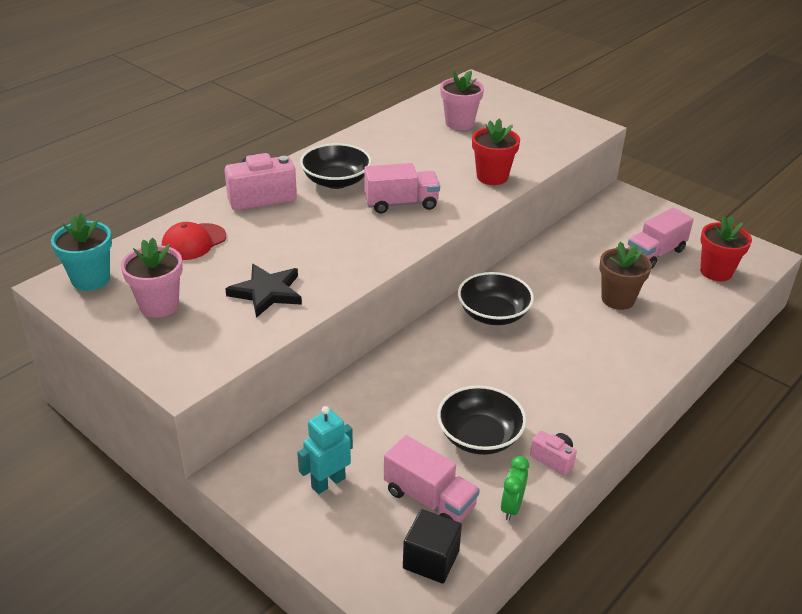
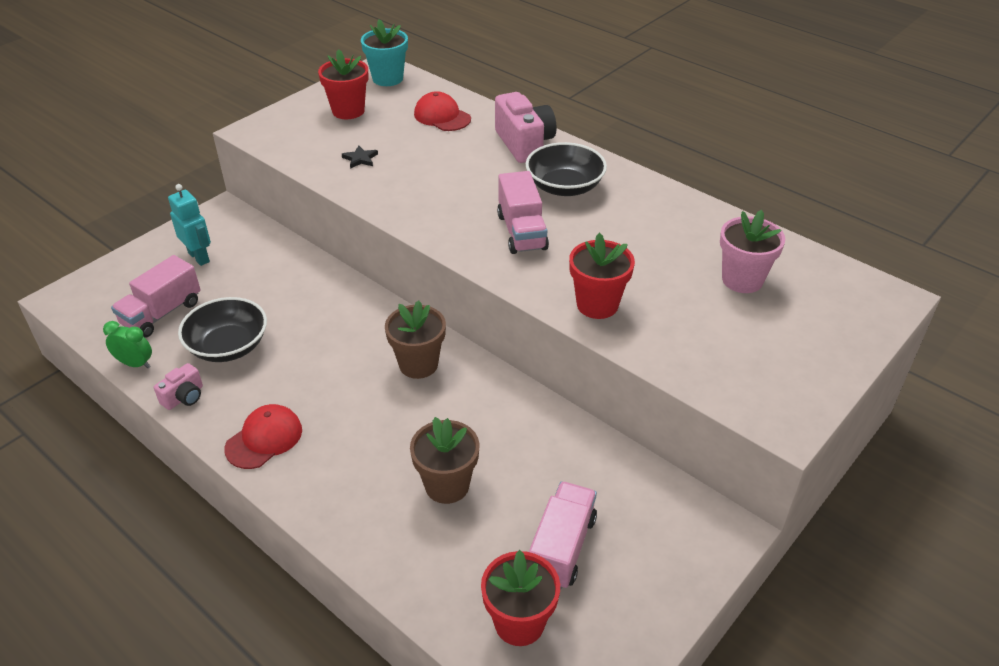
camera: 90 degrees right, 5 degrees up
(159, 305) = (348, 111): pink flower pot -> red flower pot
(267, 292) = (360, 159): black star -> black star, size x0.51
(431, 559) = (98, 314): black cube -> none
(493, 314) = (418, 364): black bowl -> brown flower pot
(594, 398) = (264, 439): none -> red cap
(655, 253) = (562, 548): pink truck -> pink truck turned 60 degrees clockwise

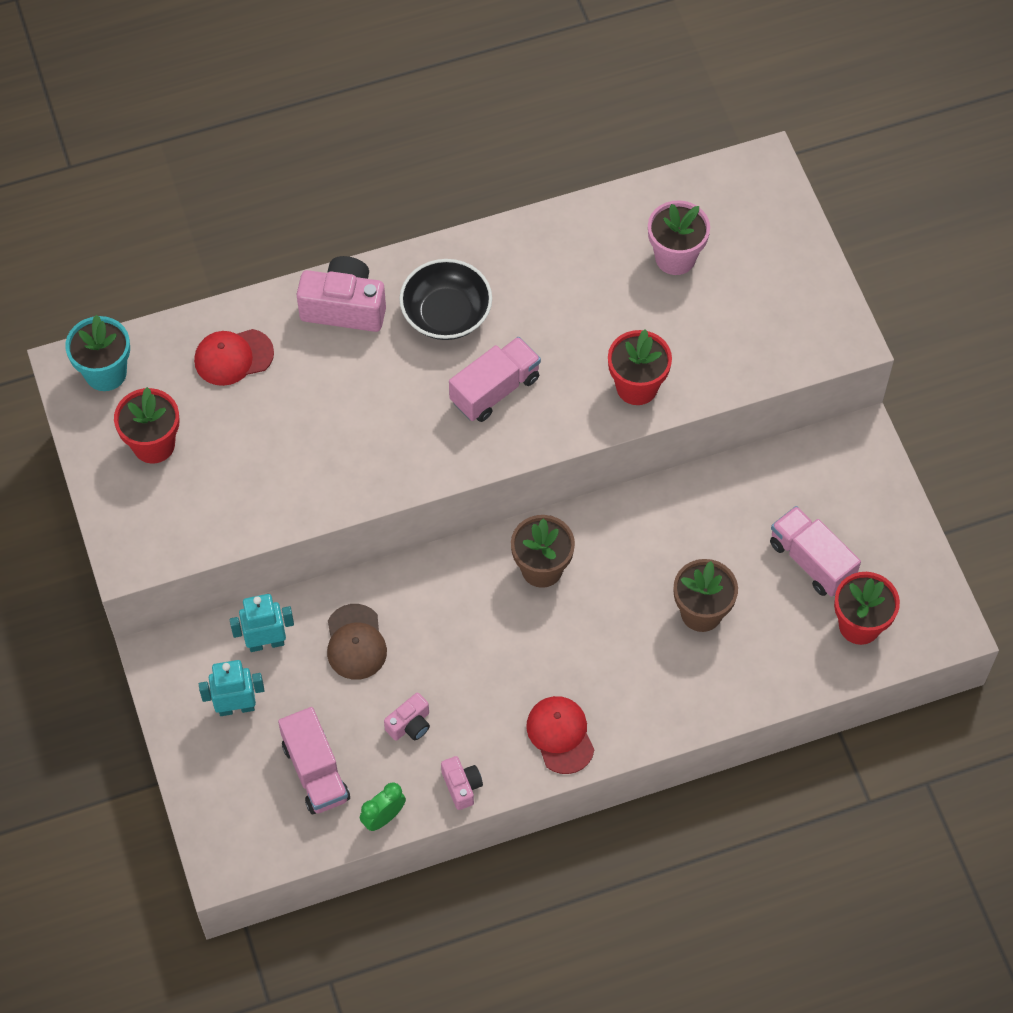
camera: 60 degrees left, 20 degrees up
(228, 346) = (410, 725): black bowl -> pink camera
(260, 251) = (266, 643): none -> turquoise robot
(286, 292) = (355, 642): none -> brown cap
(360, 159) = (266, 474): black star -> none
(521, 232) = (495, 390): pink truck -> pink truck turned 60 degrees counterclockwise

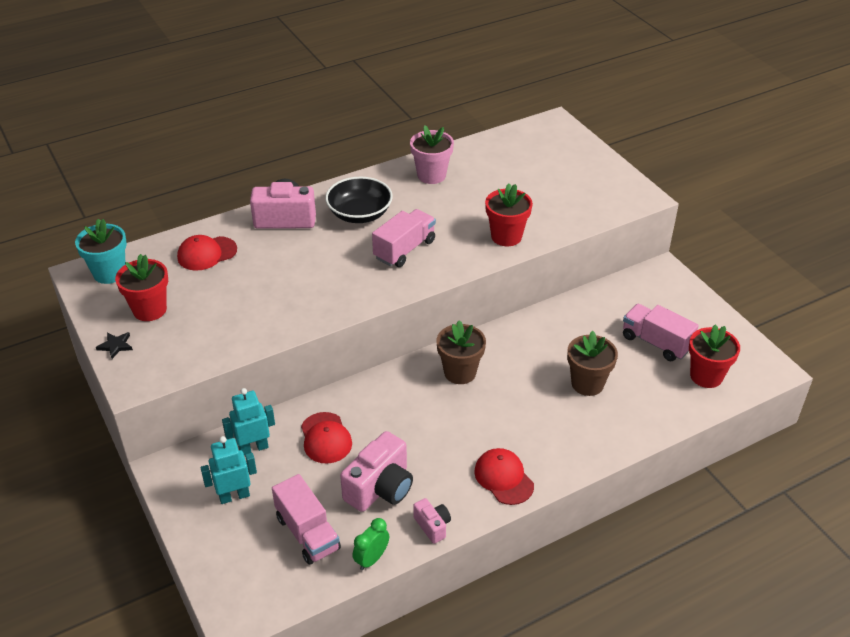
camera: 10 degrees left, 20 degrees down
(109, 497) = (115, 346): none -> black star
(355, 642) = (325, 438): brown cap -> red cap
(410, 725) = (380, 488): pink camera -> pink camera, size x1.89
(675, 257) = (511, 170): pink flower pot -> pink flower pot (431, 175)

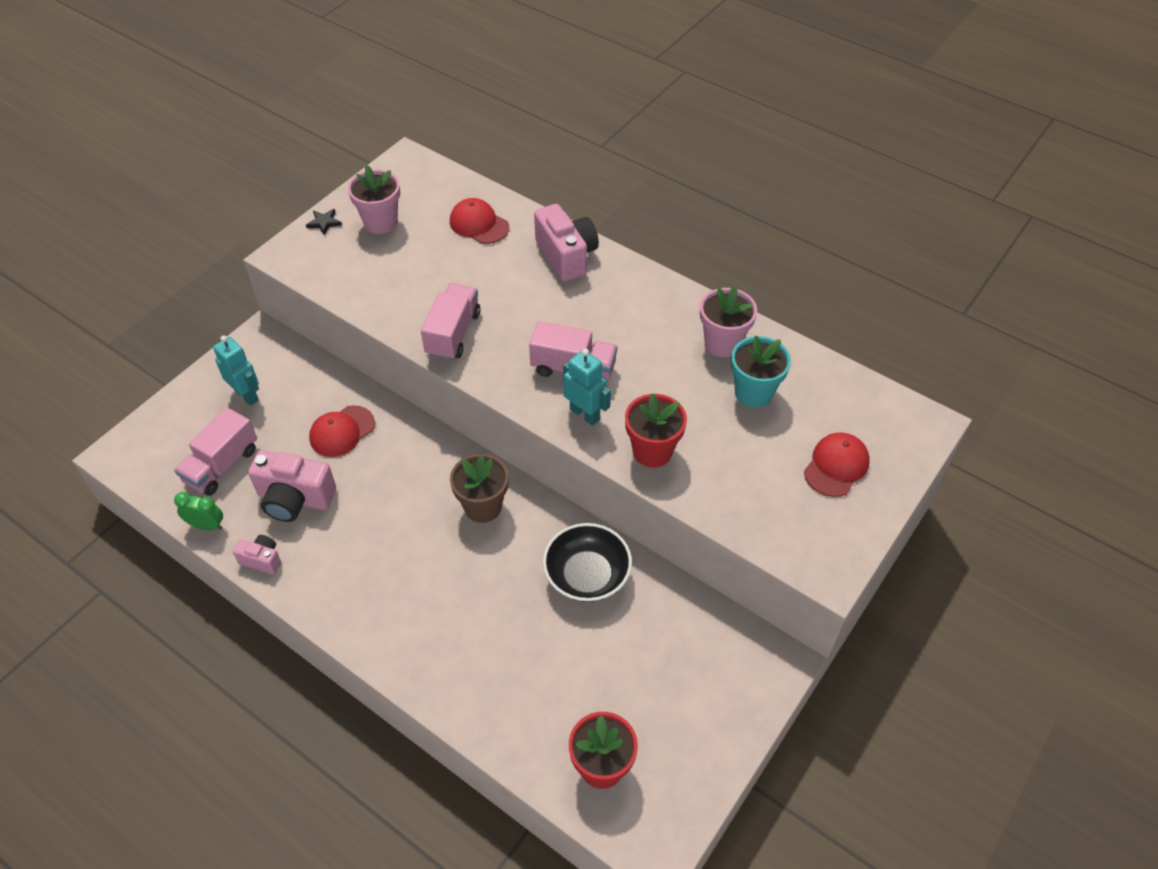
camera: 65 degrees right, 10 degrees up
(109, 273) = (416, 175): turquoise flower pot -> turquoise flower pot (753, 393)
(150, 310) = (380, 222): red flower pot -> pink flower pot
(253, 448) = (308, 384): turquoise robot -> turquoise robot (585, 414)
(359, 214) = (611, 309): black bowl -> black bowl (587, 575)
(432, 526) = (262, 559): pink camera -> pink camera turned 105 degrees counterclockwise
(503, 478) = (346, 599): red cap -> red cap (836, 466)
(587, 384) = (524, 636): brown flower pot -> none
(656, 343) = (633, 691): pink truck -> pink truck (453, 334)

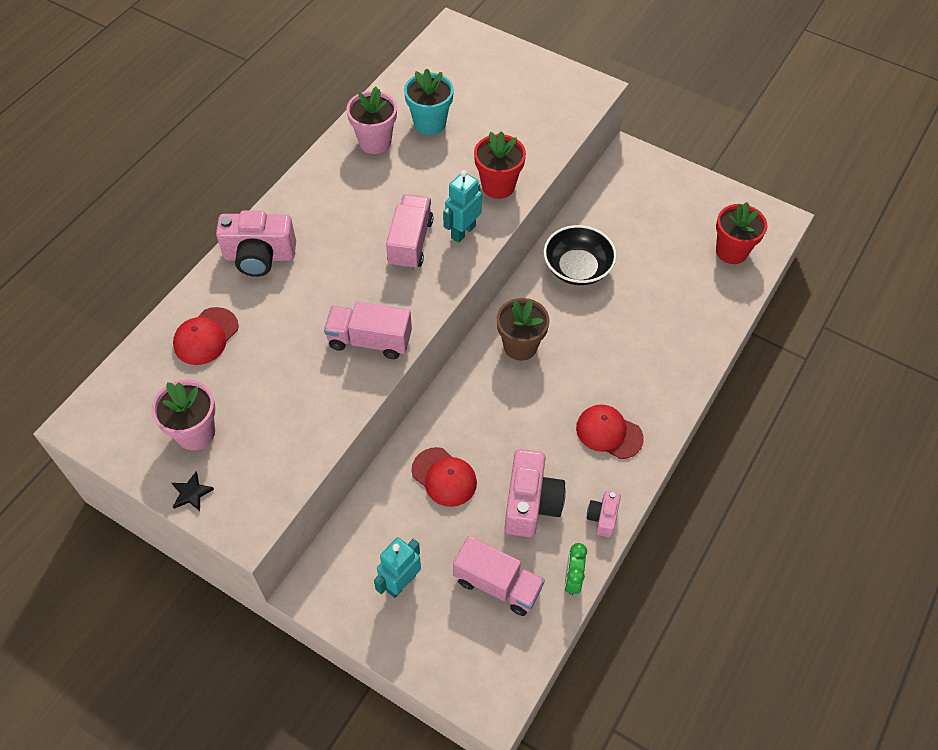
camera: 95 degrees left, 5 degrees up
(566, 256) = (259, 257): pink camera -> pink camera turned 150 degrees counterclockwise
(836, 466) = (499, 79): red cap -> red cap (609, 433)

